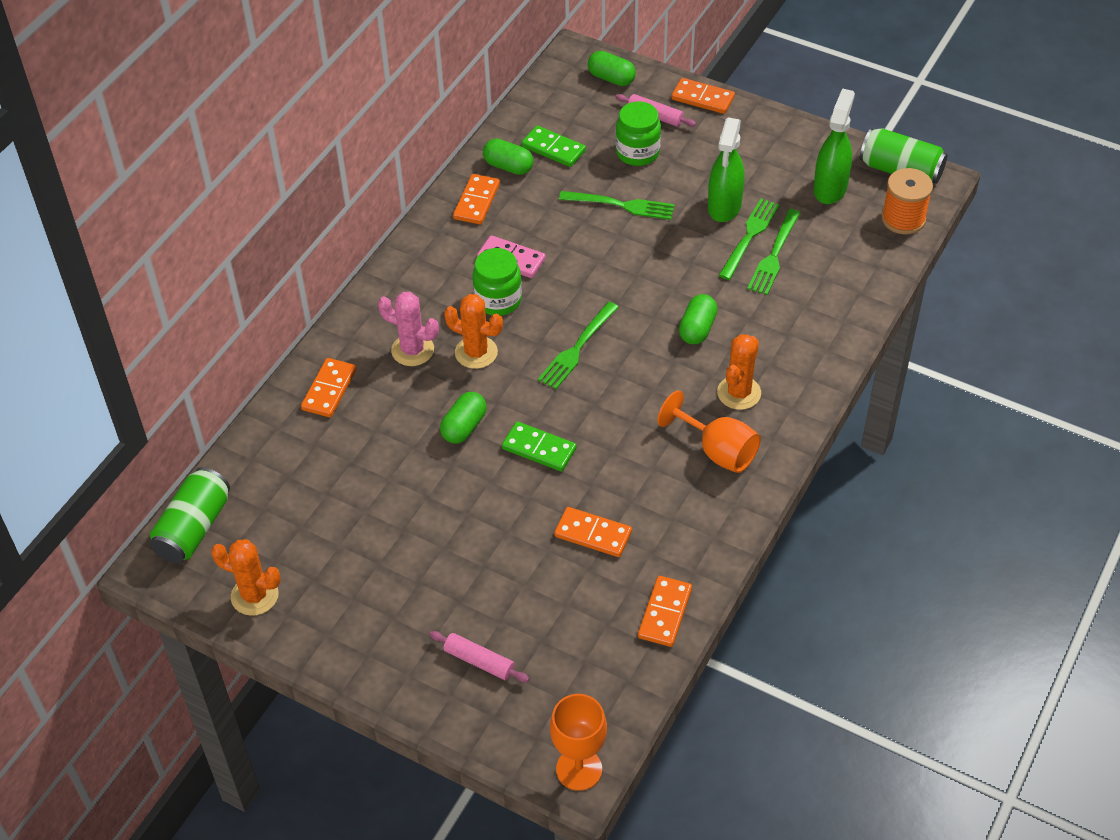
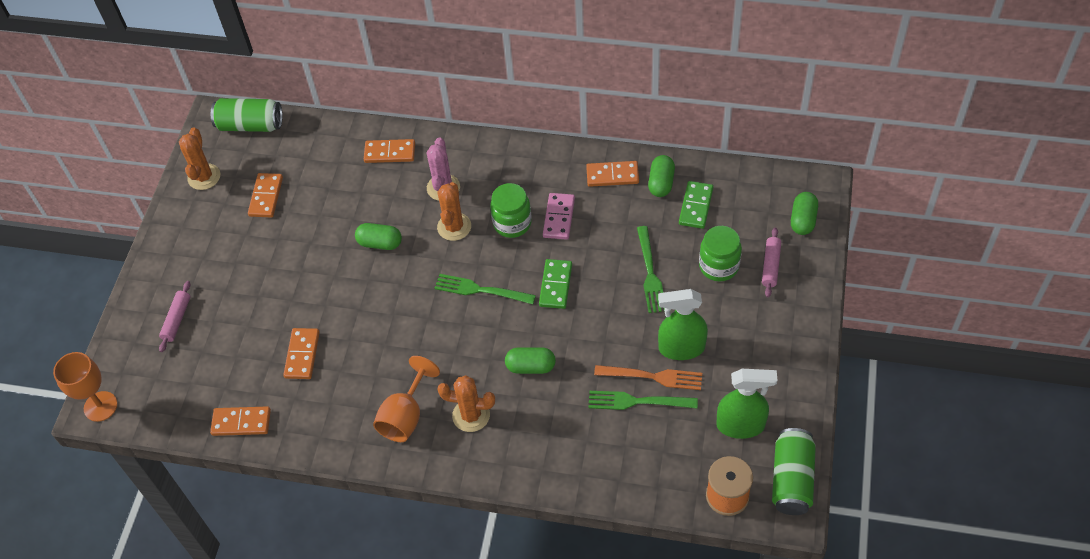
camera: 75 degrees right, 5 degrees up
(539, 448) = (373, 296): green domino -> green domino (556, 285)
(703, 98) = (811, 295): orange domino -> orange domino (266, 197)
(749, 236) = (652, 377): green fork -> orange fork

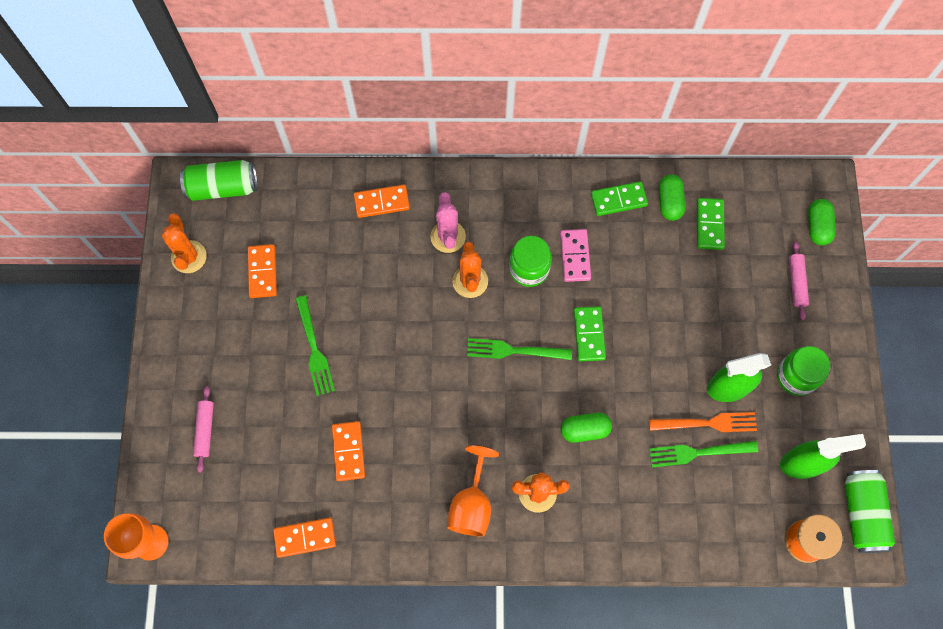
camera: 15 degrees left, 15 degrees up
(380, 243) = (397, 311): green capsule -> none
(612, 175) = (618, 200): orange domino -> green domino
(650, 273) = (680, 307): green fork -> green fork (314, 349)
(719, 266) = (746, 290): green jar -> green jar (796, 376)

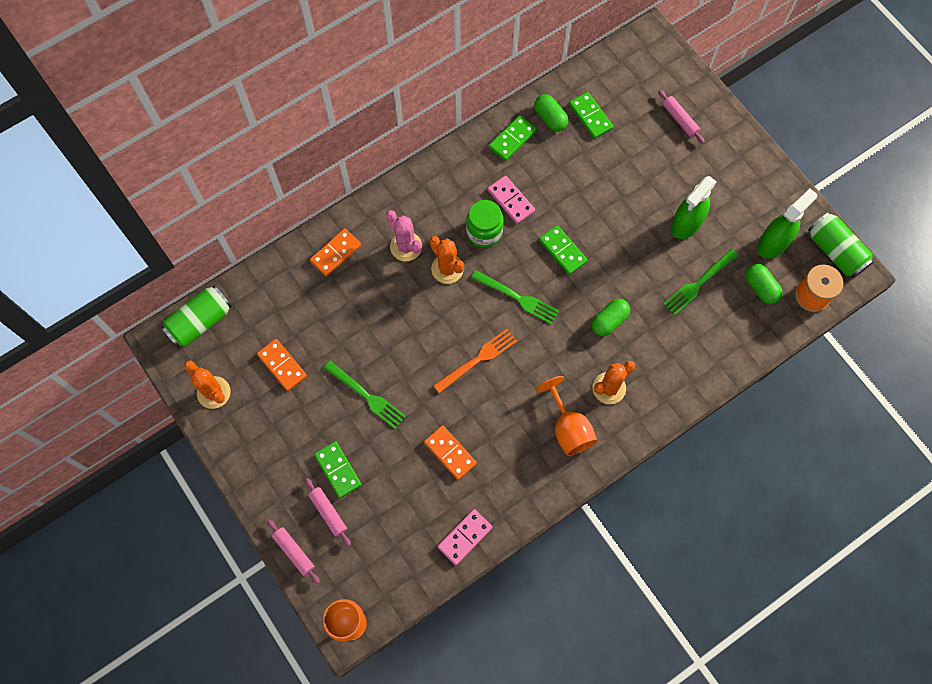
camera: 35 degrees left, 0 degrees up
(151, 444) = (294, 552): none -> pink rolling pin
(241, 398) = (338, 470): none -> green domino
(305, 538) = (465, 537): orange domino -> pink domino
(514, 350) = (517, 298): green fork -> green fork turned 120 degrees counterclockwise
(707, 423) = (690, 259): orange fork -> orange fork (477, 359)
(796, 376) = (726, 186): green jar -> none
(817, 227) = (666, 70): green capsule -> green capsule (760, 288)

